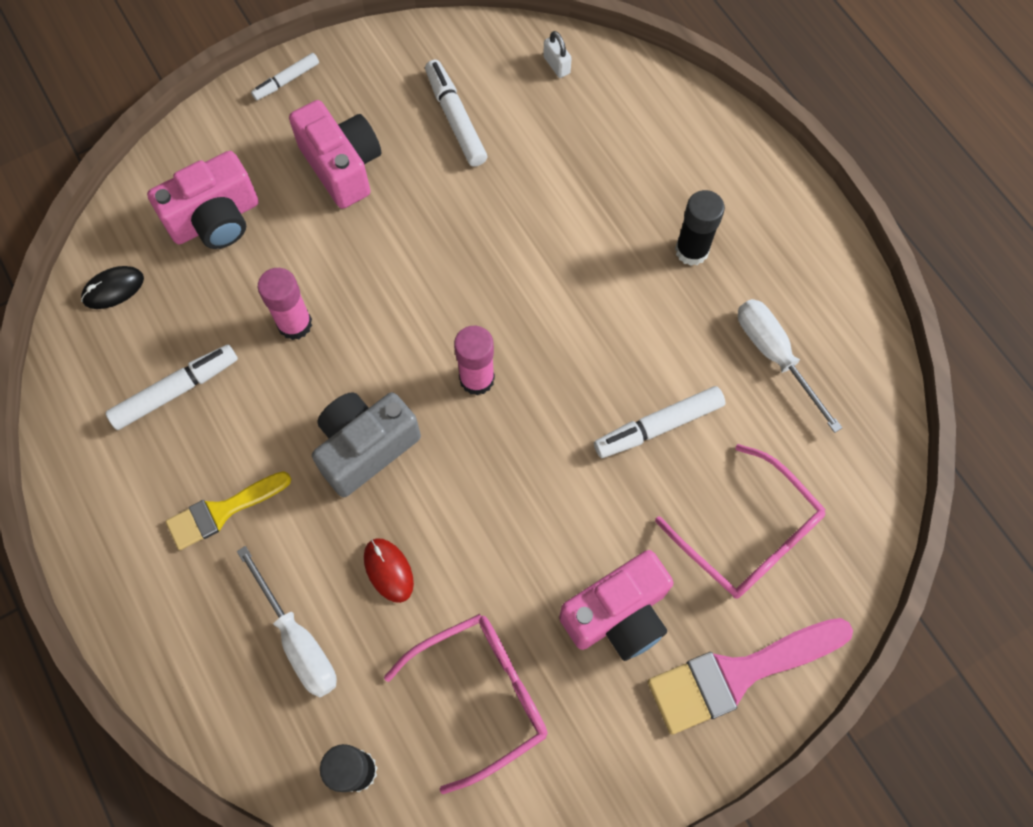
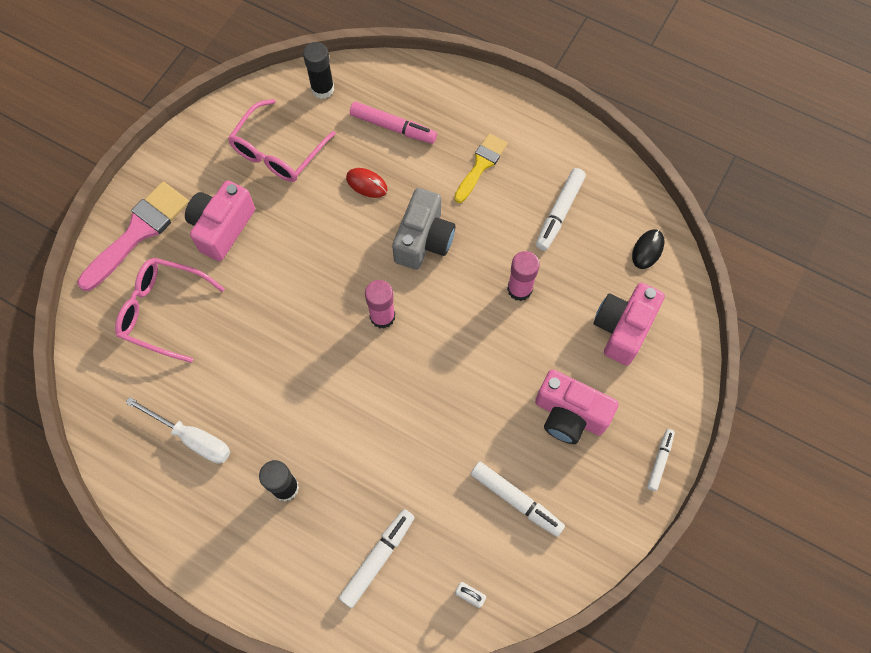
camera: 150 degrees right, 0 degrees up
(298, 640) = (393, 127): white screwdriver -> pink marker
(658, 426) = (250, 348): white marker -> white marker (378, 558)

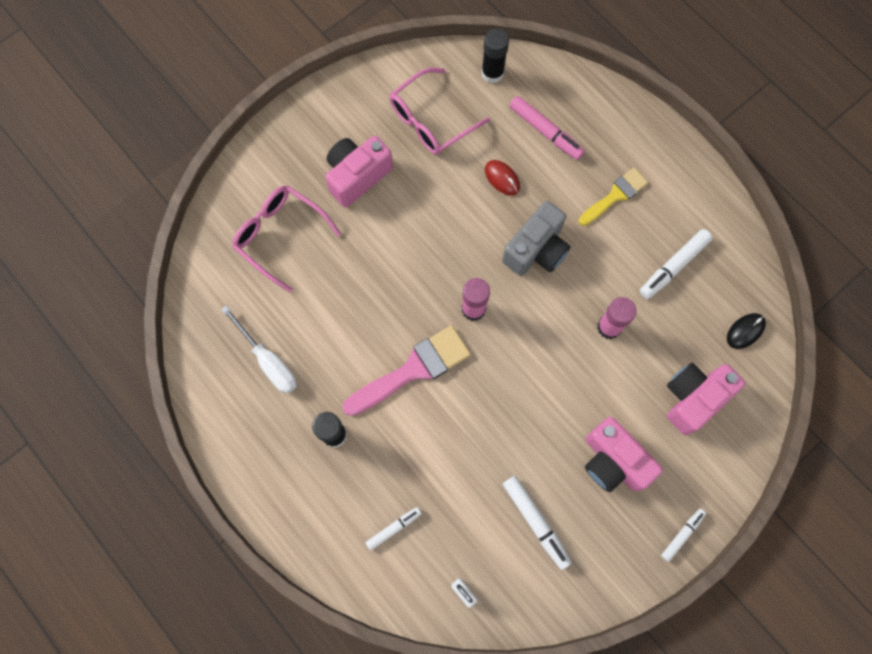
camera: 20 degrees right, 5 degrees up
(138, 232) = (282, 155): pink brush -> pink brush (413, 369)
(378, 558) = (394, 528): white marker -> white marker, size x0.62

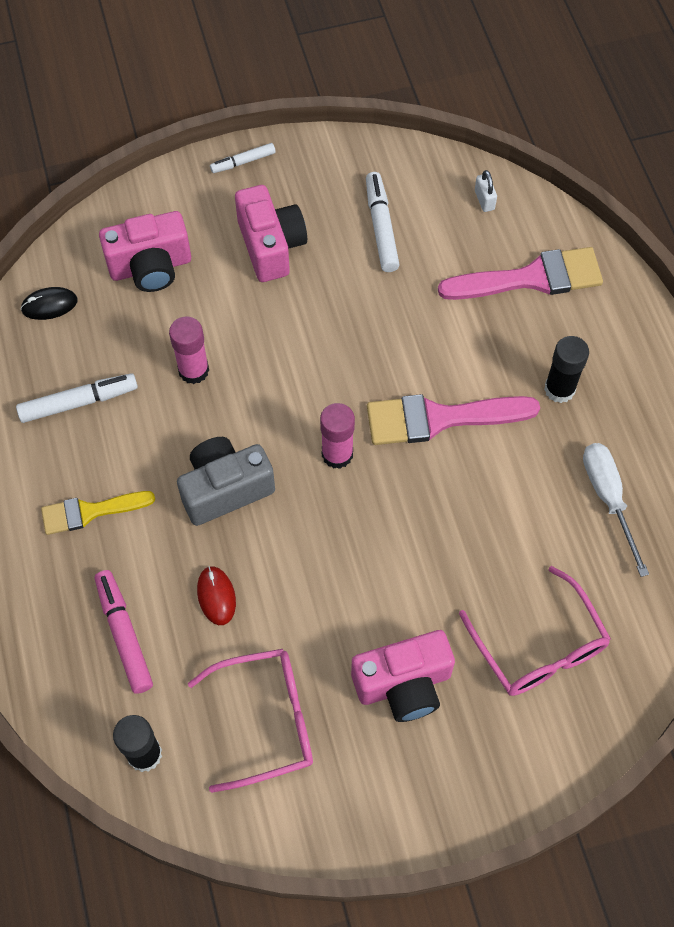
camera: 155 degrees left, 10 degrees down
(394, 528) = (531, 278): white marker -> pink brush

